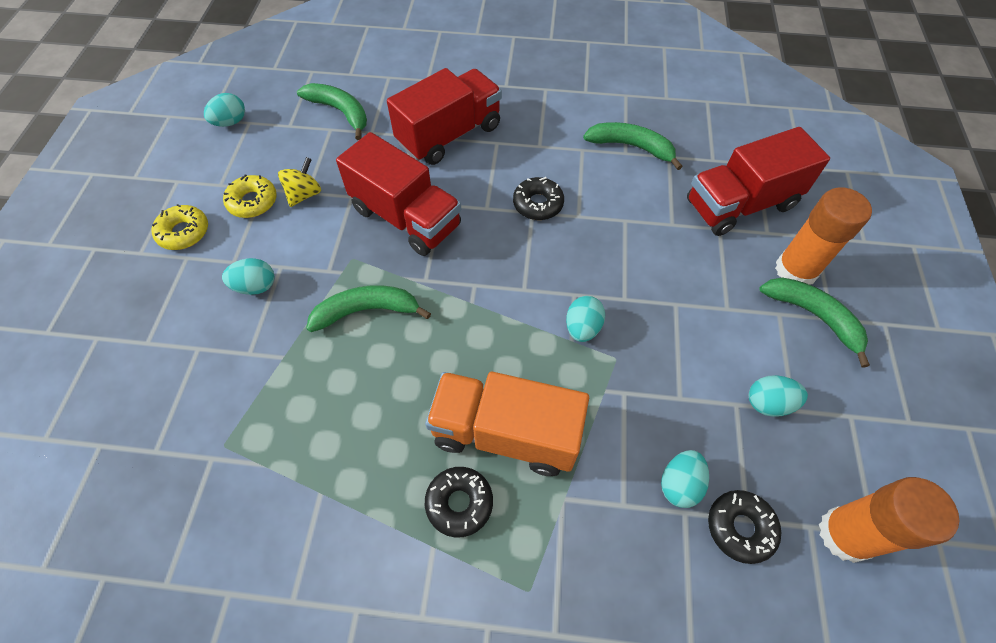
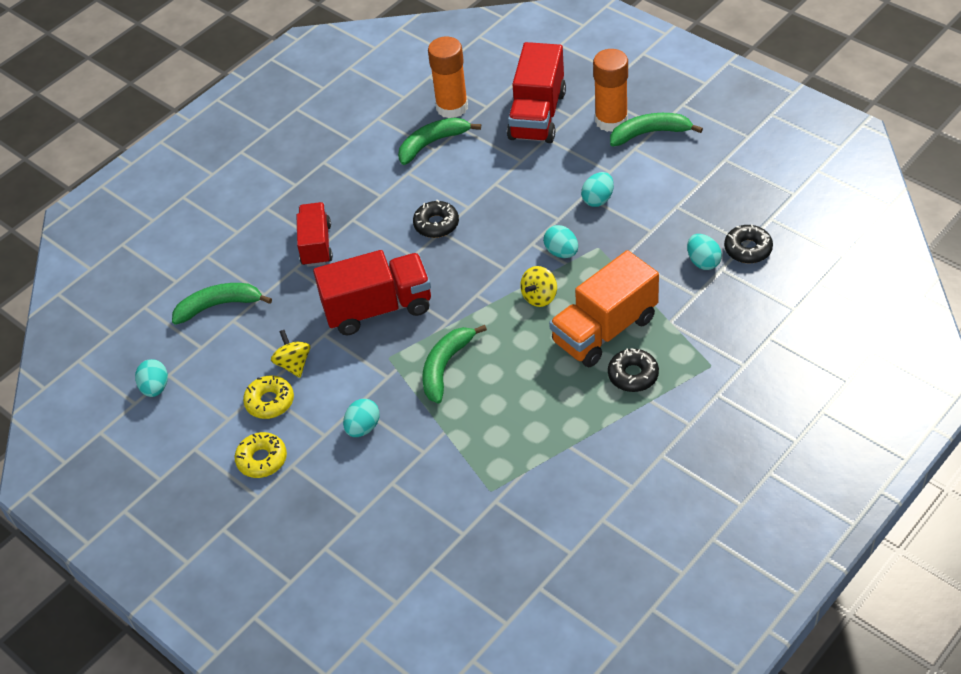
camera: 50 degrees left, 10 degrees down
(449, 135) = (316, 245): red truck -> red truck, size x0.65
(509, 342) = (539, 297): none -> yellow spinning top
(768, 403) = (687, 191): turquoise egg -> turquoise egg (598, 199)
(845, 534) = (785, 206): orange glue stick -> orange glue stick (452, 107)

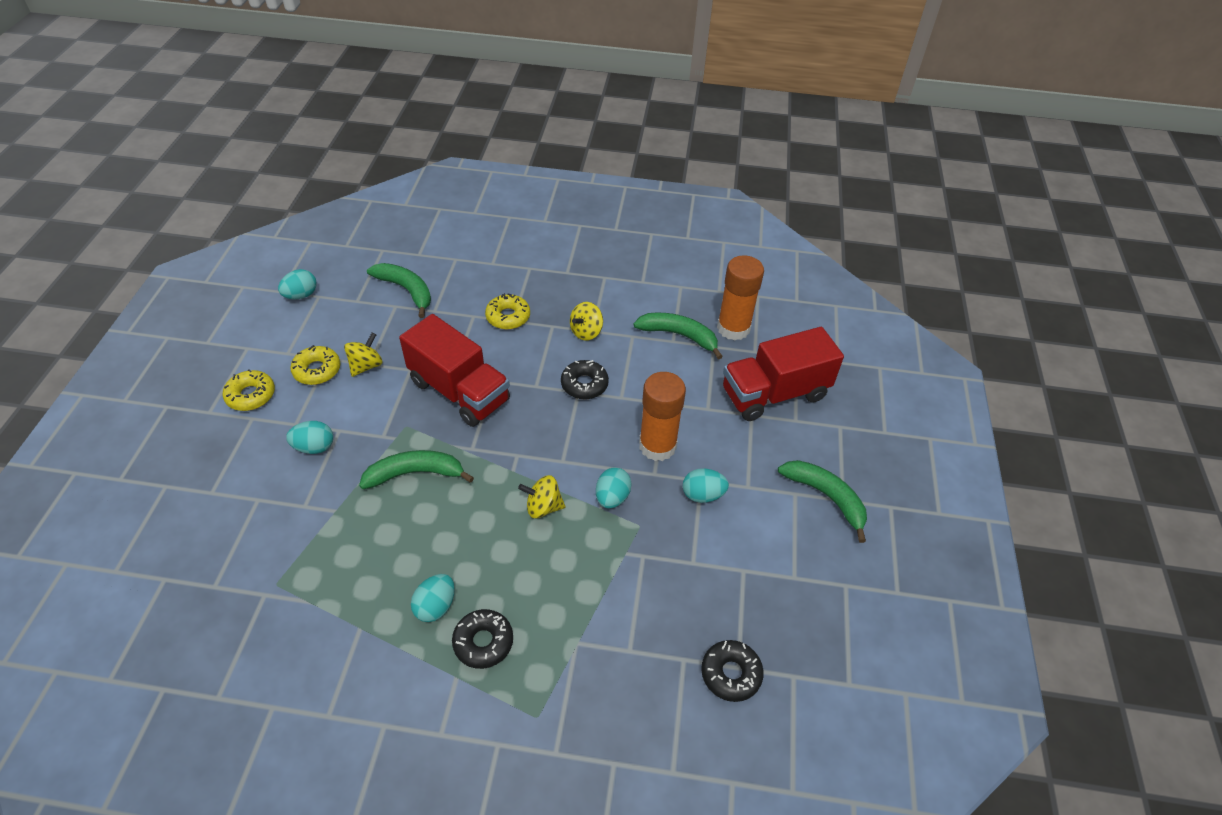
camera: 50 degrees right, 0 degrees up
(316, 245) = (508, 317): red truck -> yellow donut
(379, 200) = (586, 332): none -> yellow spinning top
(604, 330) = (531, 585): orange truck -> none
(611, 120) = (816, 455): orange glue stick -> orange glue stick (657, 446)
(703, 262) = (682, 635): turquoise egg -> turquoise egg (436, 606)

